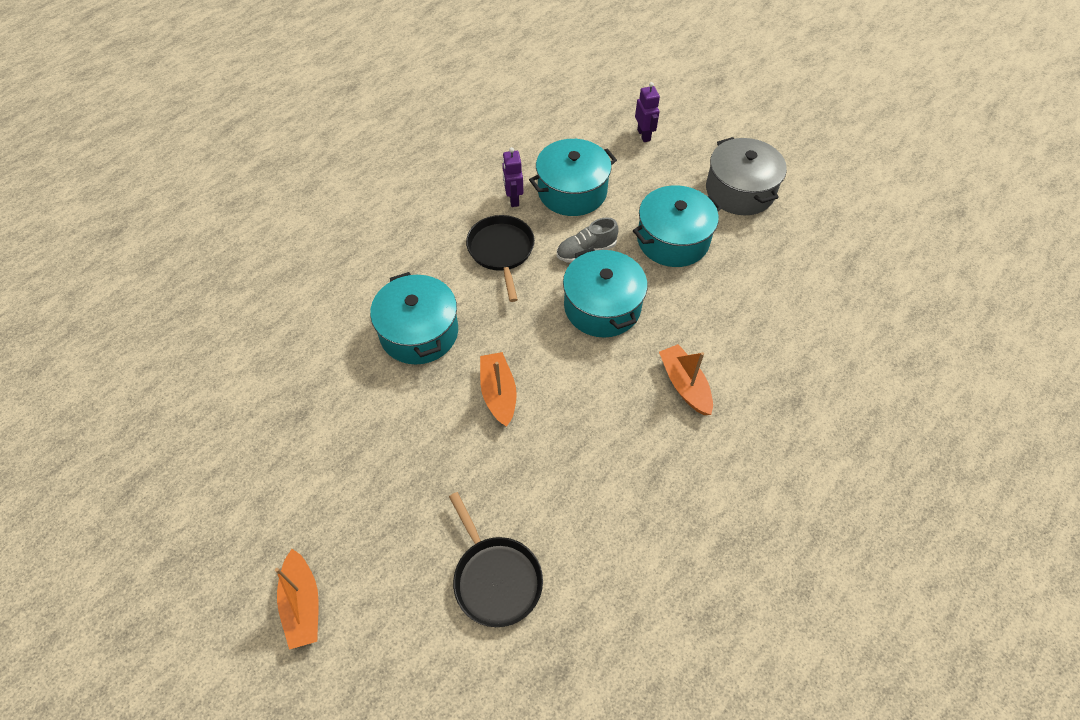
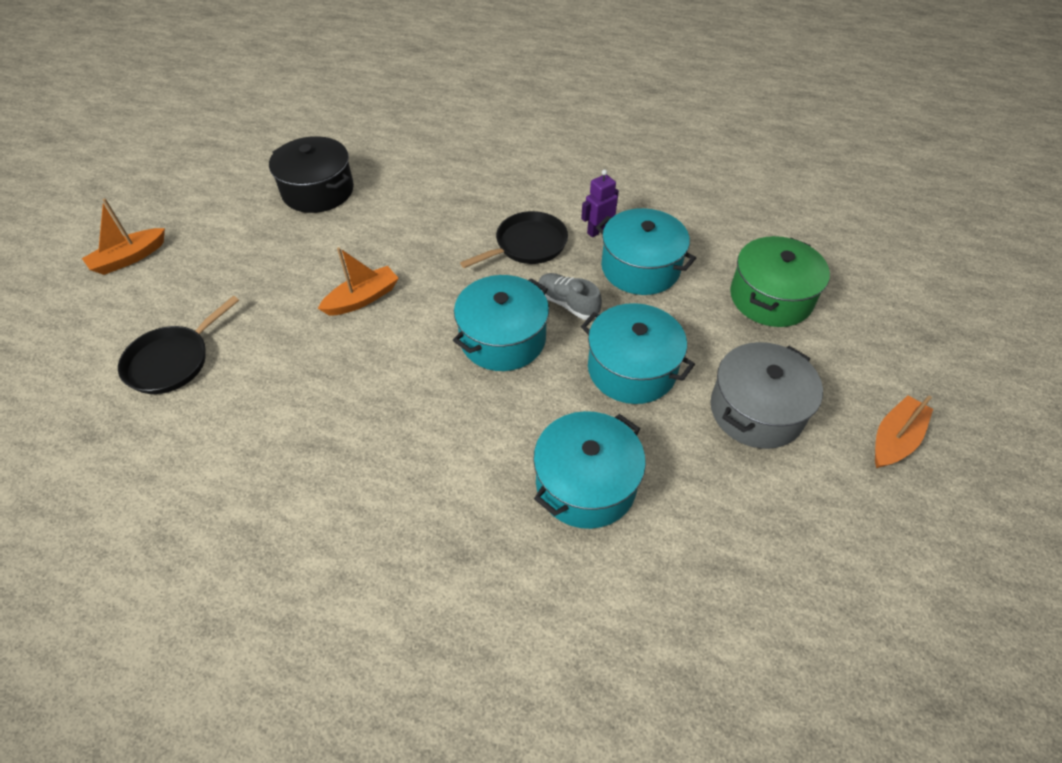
camera: 65 degrees right, 5 degrees down
(310, 391) = (318, 191): none -> black pot
(419, 332) = (405, 227): turquoise pot -> turquoise pot (586, 484)
(644, 135) = (770, 297): purple robot -> green pot
(684, 385) = (436, 438): orange boat -> orange boat (894, 439)

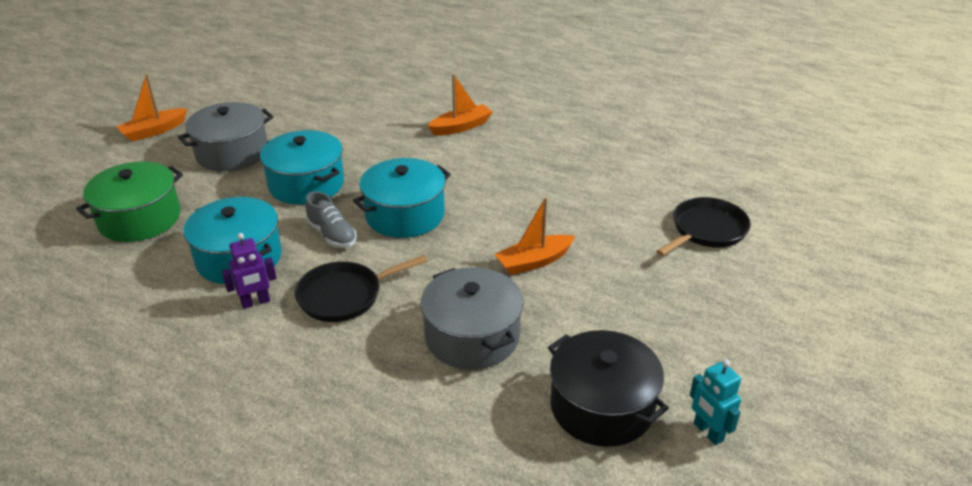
camera: 170 degrees left, 15 degrees down
(129, 258) = (816, 336): orange boat -> orange boat (461, 127)
(249, 184) = (708, 432): none -> turquoise robot
(413, 225) = (472, 336): none -> grey pot
(586, 484) = (379, 133): turquoise pot -> none

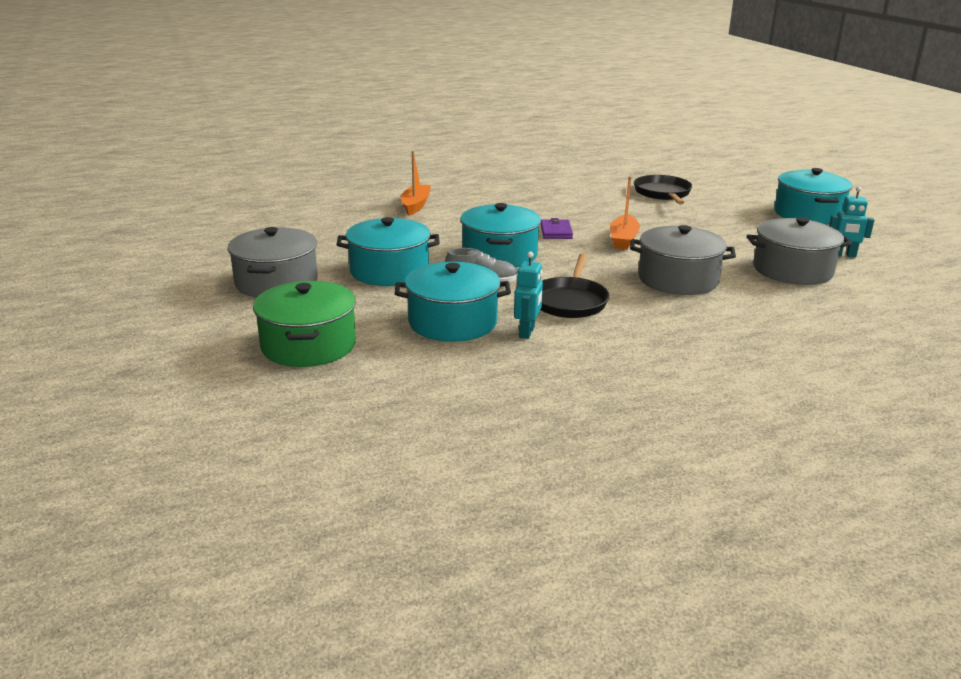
camera: 50 degrees left, 10 degrees down
(154, 131) = (156, 302): orange boat -> none
(255, 302) = (527, 332): purple robot -> turquoise robot
(500, 217) = (556, 232): none -> purple wallet
(602, 406) = (792, 270): black pot -> grey pot
(811, 355) = (808, 214): none -> turquoise pot

